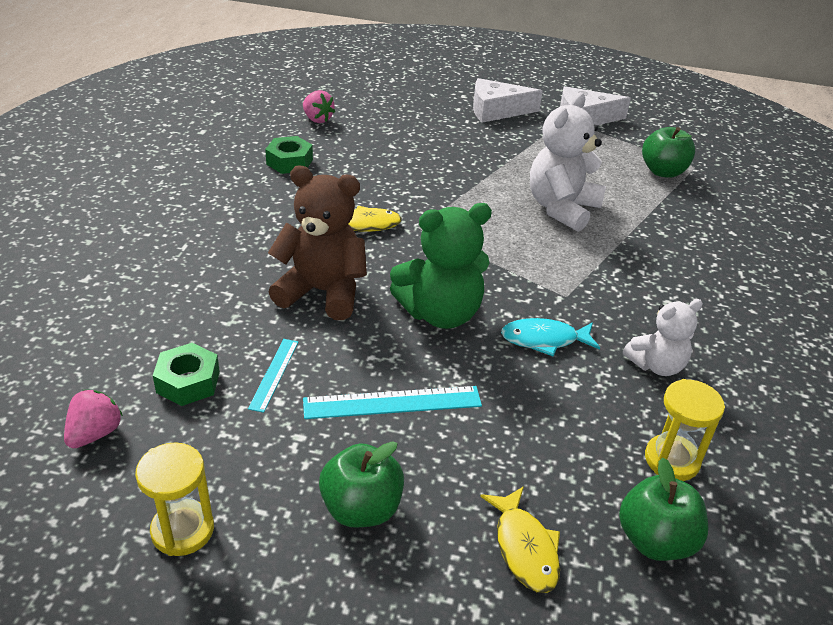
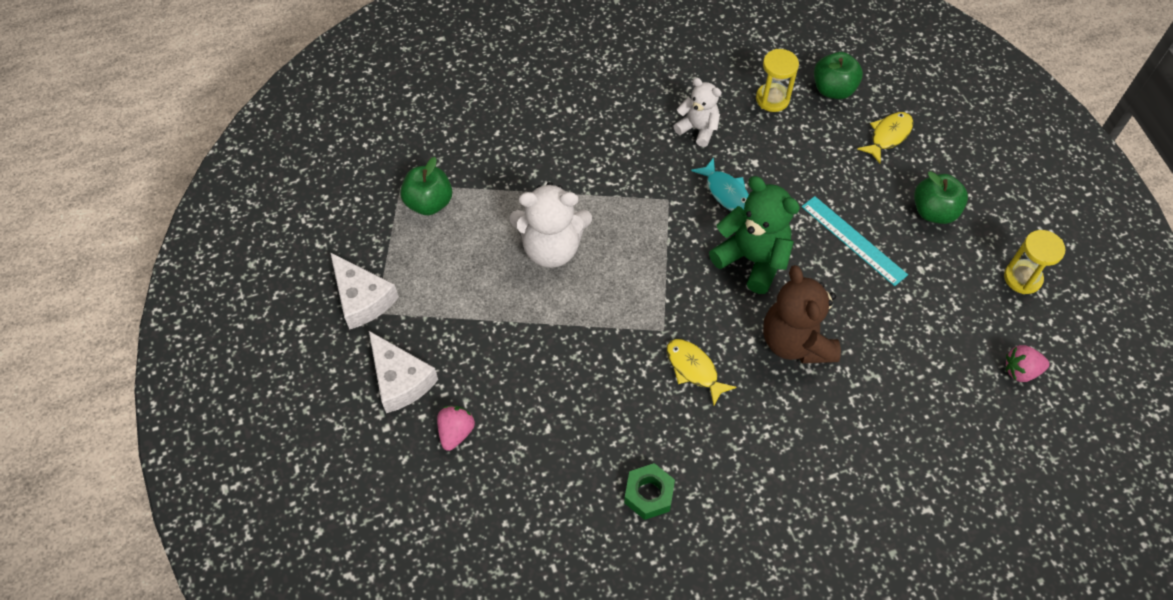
camera: 120 degrees left, 20 degrees up
(188, 382) = (942, 356): green nut -> none
(274, 374) = (892, 315): turquoise ruler -> none
(317, 119) = (548, 531): pink strawberry -> pink strawberry (456, 432)

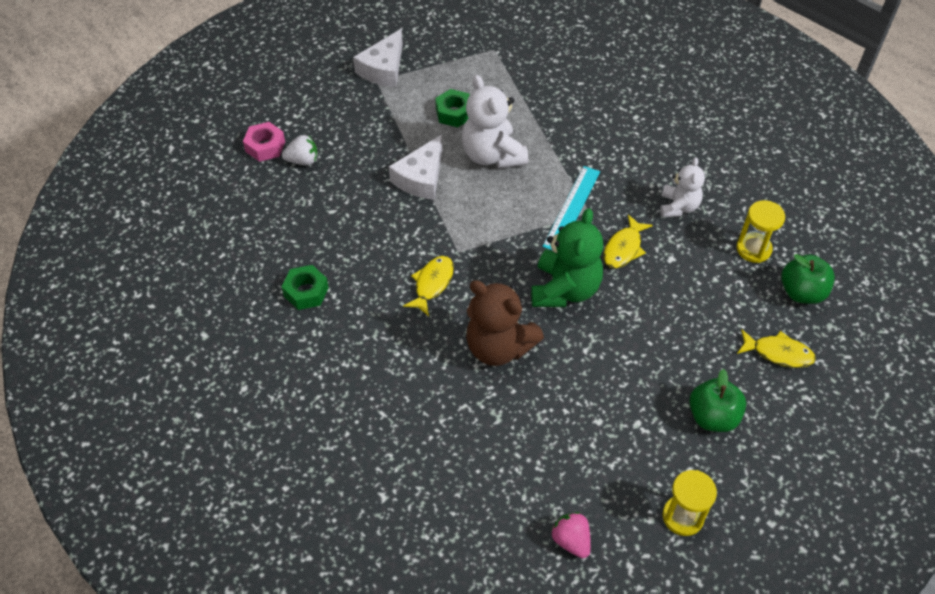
camera: 65 degrees right, 5 degrees down
(400, 380) = (329, 114): white cheese -> white cheese (421, 178)
(410, 465) = (265, 146): none -> pink nut
(429, 203) = (487, 71): green apple -> none
(456, 432) = (303, 160): pink strawberry -> white strawberry
(472, 258) = (454, 113): none -> green nut
(726, 192) = (624, 248): turquoise fish -> yellow fish
(795, 342) = (499, 347): brown teddy bear -> brown teddy bear turned 105 degrees counterclockwise
(853, 240) = (635, 359): turquoise ruler -> turquoise ruler (572, 208)

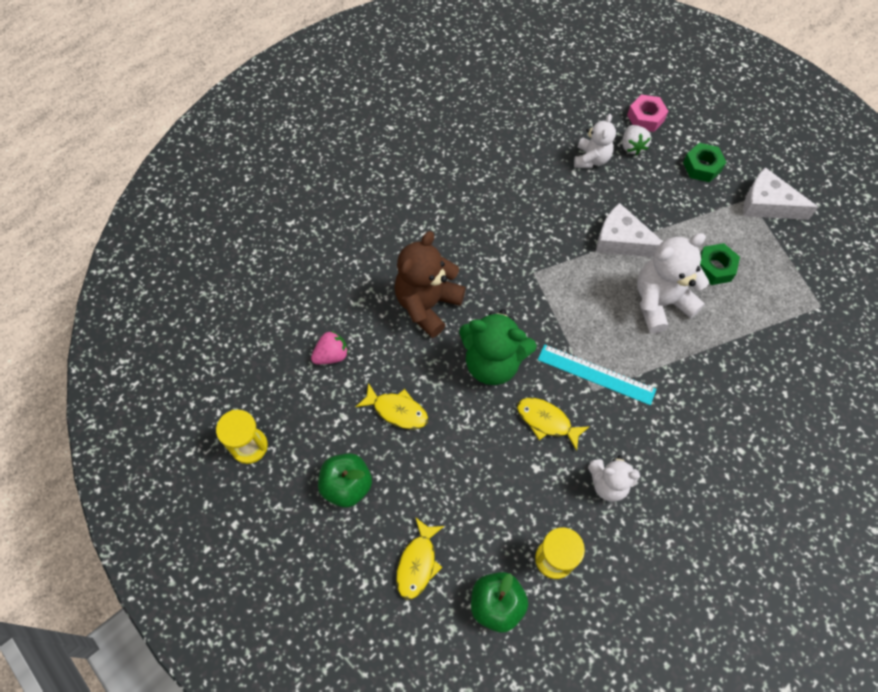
camera: 90 degrees right, 10 degrees up
(306, 292) = (484, 160): green nut -> green nut (702, 167)
(316, 195) = (591, 159): none -> white teddy bear
(432, 284) = (495, 252): yellow fish -> yellow fish (397, 410)
(571, 540) = (238, 355): pink strawberry -> pink strawberry (331, 355)

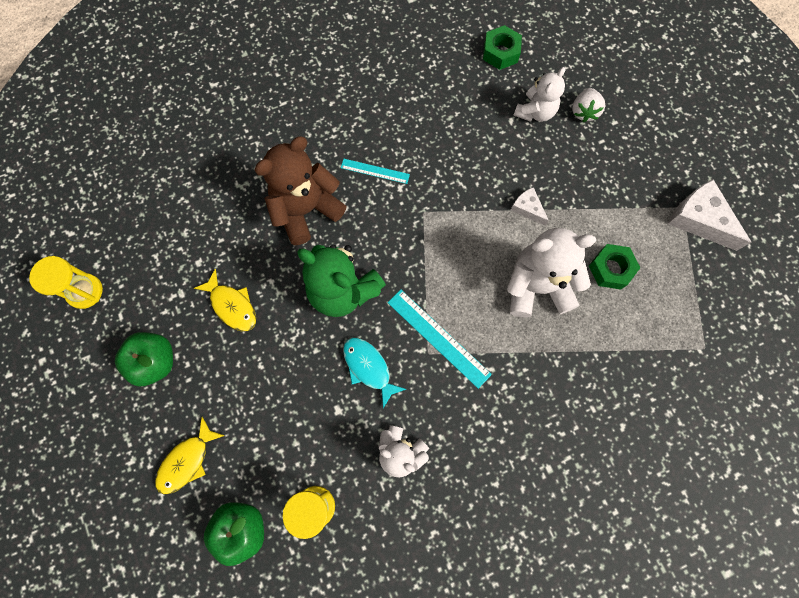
camera: 20 degrees right, 10 degrees up
(331, 355) = (195, 229): pink strawberry -> none
(474, 251) = (375, 171): none -> turquoise ruler
(547, 421) = (369, 368): yellow fish -> turquoise fish
(622, 240) = (527, 208): white cheese -> white cheese, size x0.54
(645, 118) = (612, 85): pink nut -> none
(702, 167) = (647, 156): green nut -> green nut (500, 52)

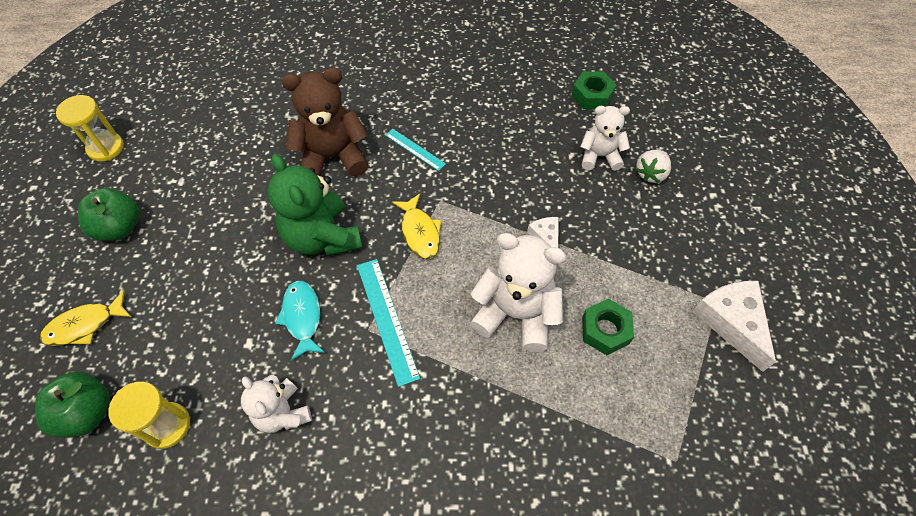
camera: 25 degrees right, 15 degrees down
(232, 305) = (216, 209): yellow fish -> yellow fish (419, 232)
(535, 112) = (599, 156): white teddy bear -> white teddy bear turned 150 degrees counterclockwise

